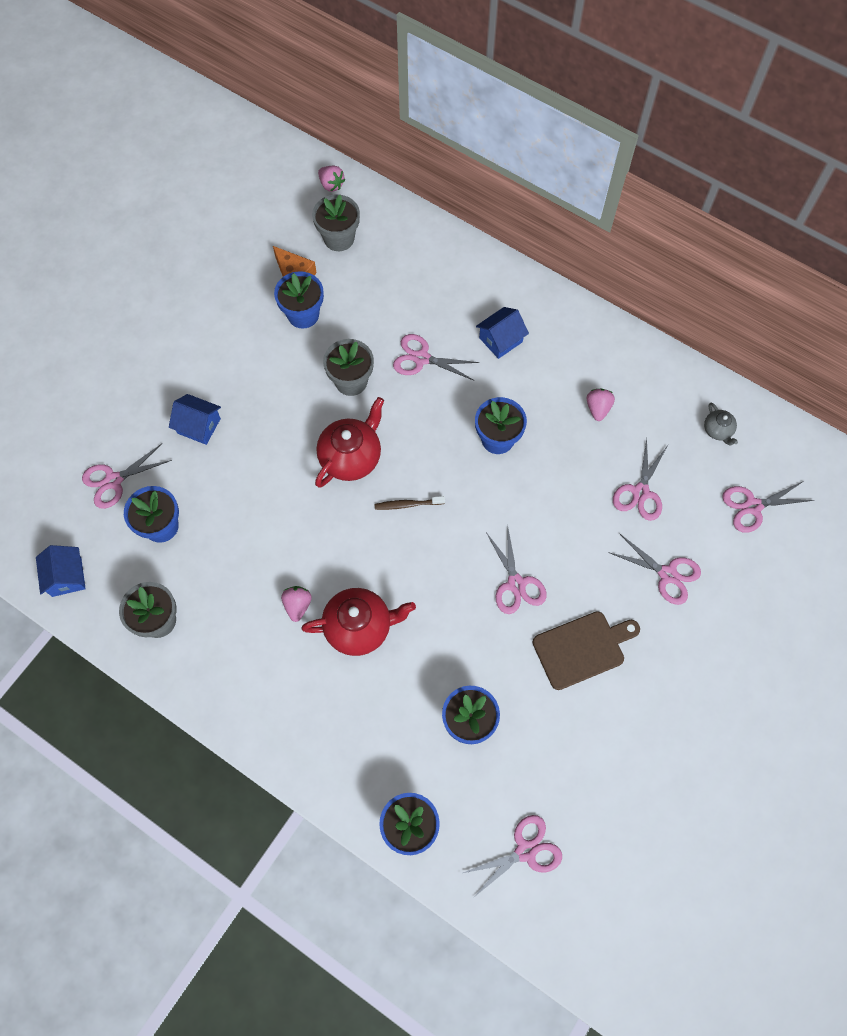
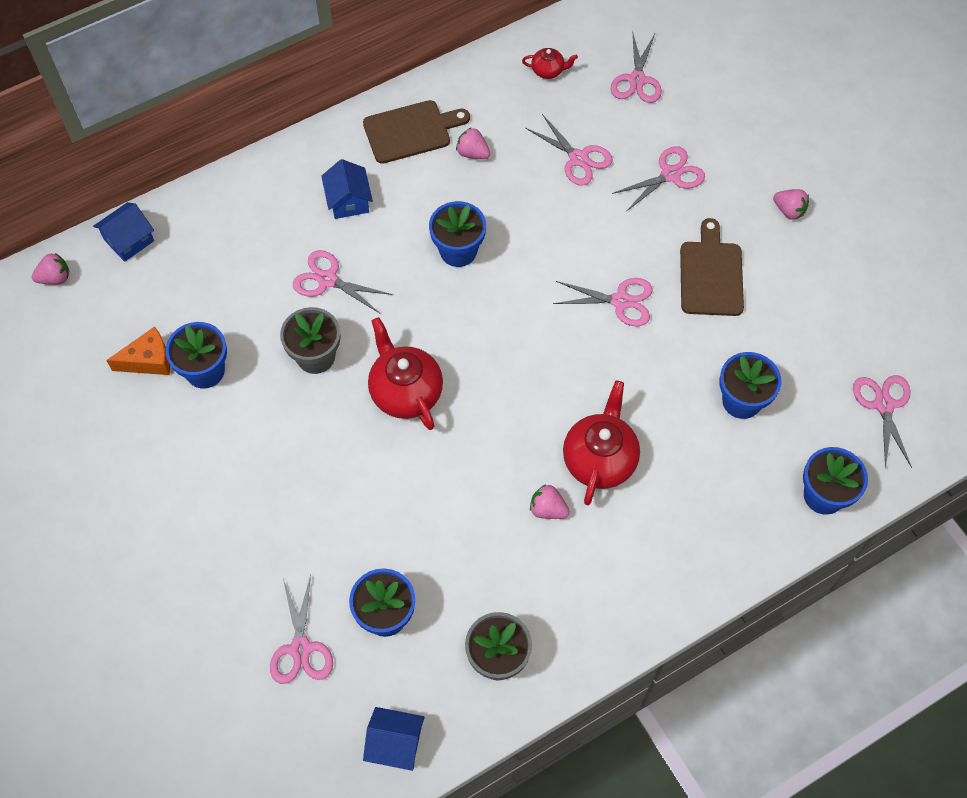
camera: 65 degrees left, 5 degrees down
(199, 426) = (282, 531): blue house -> blue house (129, 240)
(339, 238) = (130, 298): grey flower pot -> none
(407, 504) = (487, 361): brown toothbrush -> none
(421, 358) = (328, 280): pink scissors -> pink scissors turned 75 degrees clockwise
(592, 354) = (411, 131): none -> brown cutting board
(687, 692) = (789, 210): none -> pink strawberry
(717, 430) = (548, 71): grey teapot -> red teapot

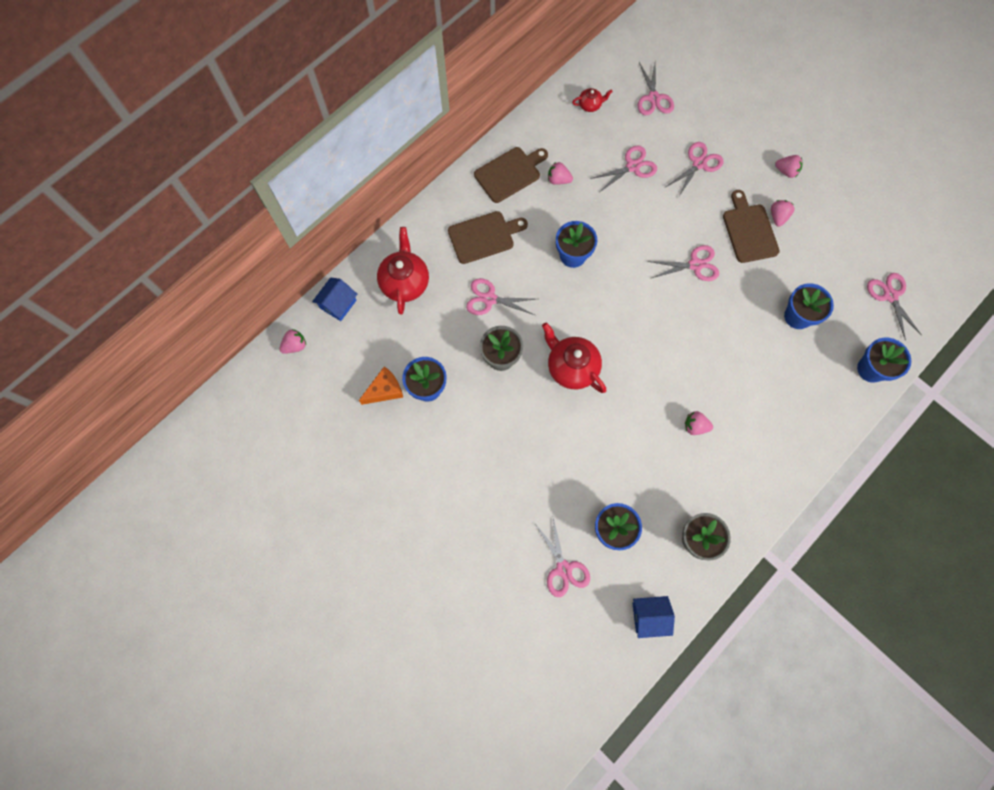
camera: 15 degrees left, 10 degrees up
(348, 201) = (484, 236): blue house -> brown cutting board
(578, 158) = (632, 166): pink scissors -> pink scissors turned 60 degrees counterclockwise
(599, 459) = (718, 382): red teapot -> red teapot (405, 282)
(757, 266) = (778, 217): none -> pink strawberry

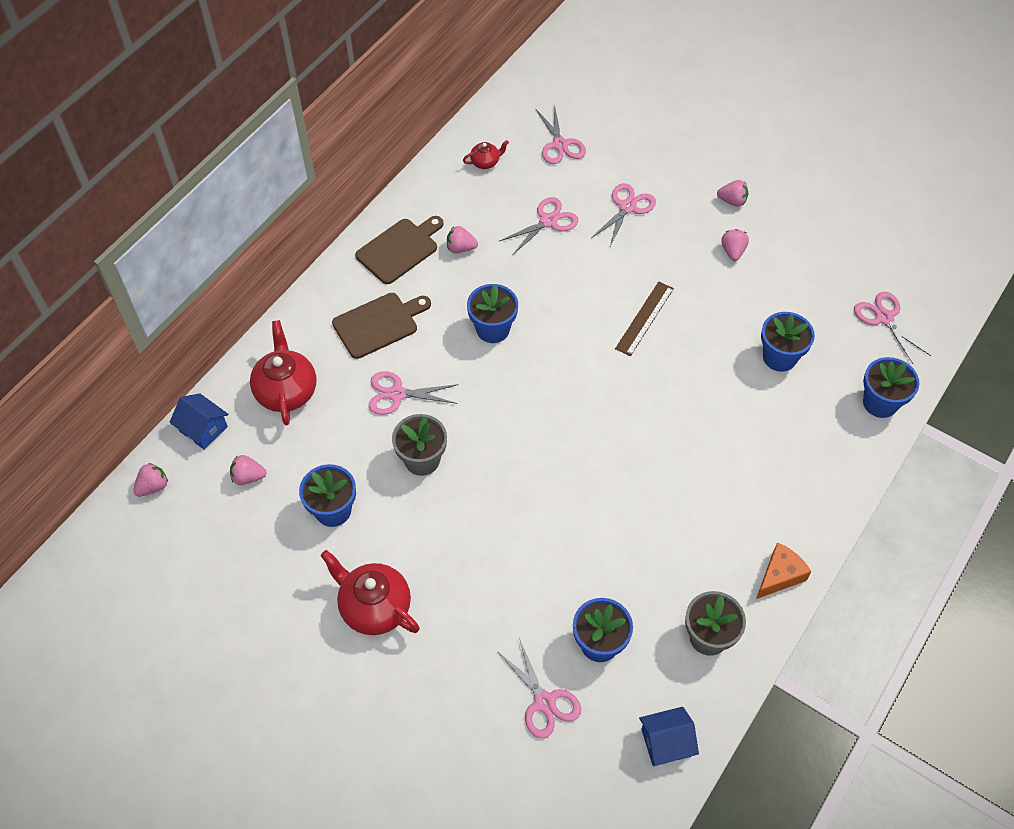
camera: 10 degrees left, 15 degrees down
(338, 304) = (203, 429): blue house -> blue house turned 75 degrees counterclockwise
(385, 390) = (278, 521): orange cheese -> orange cheese (779, 575)
(571, 367) = (513, 457): red teapot -> red teapot (374, 607)
(695, 265) = (644, 318): pink scissors -> brown ruler
(695, 426) = (680, 502): pink strawberry -> pink strawberry (248, 477)
(749, 230) = (702, 271): brown cutting board -> none

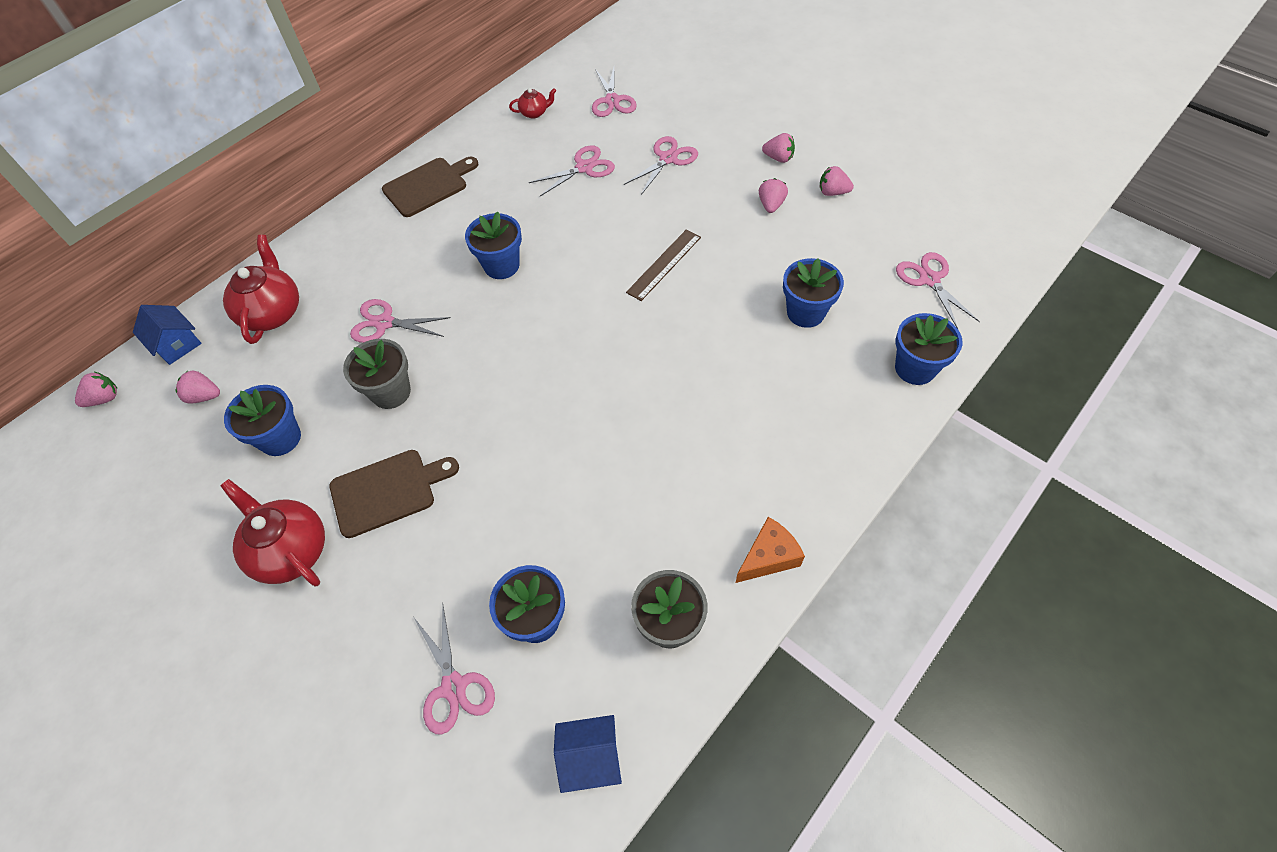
camera: 10 degrees right, 0 degrees up
(379, 324) = (386, 254): brown cutting board -> brown cutting board (388, 491)
(461, 248) = (489, 188): pink strawberry -> pink strawberry (832, 192)

